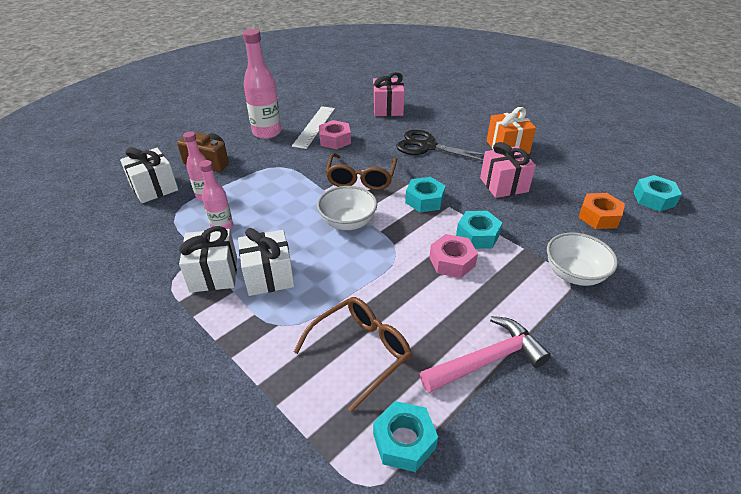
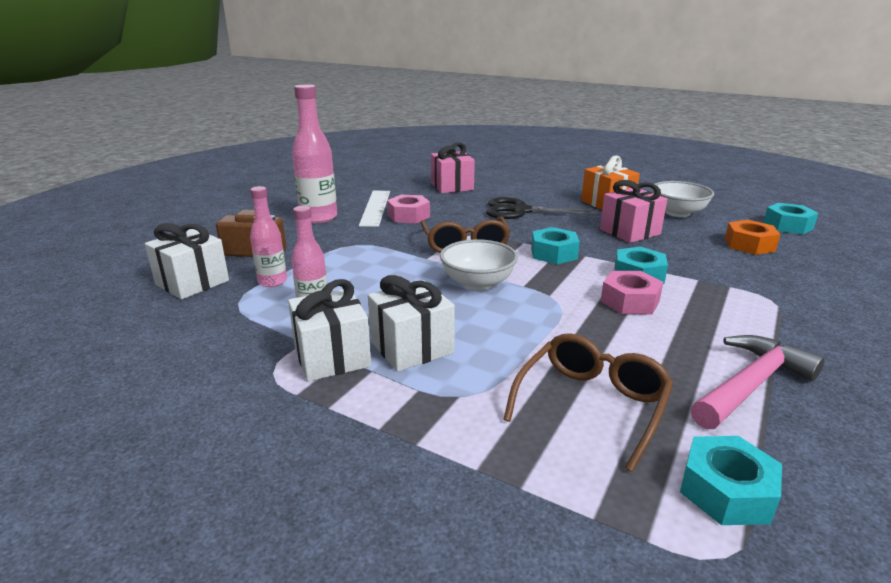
camera: 15 degrees left, 15 degrees down
(574, 274) = (770, 293): white bowl -> white bowl (677, 213)

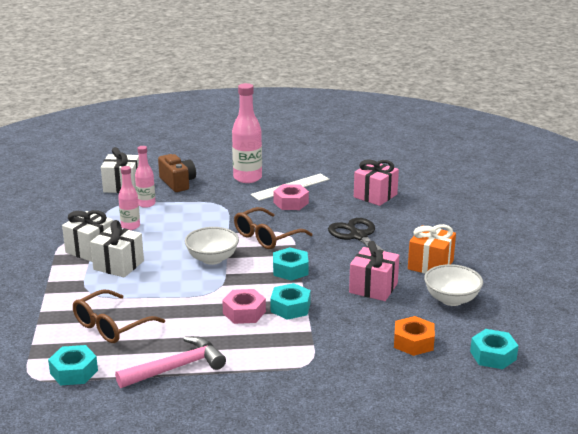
camera: 55 degrees right, 0 degrees up
(591, 405) = (112, 326): brown glasses -> brown glasses turned 135 degrees clockwise
(750, 385) = (176, 368): pink hammer -> pink hammer turned 45 degrees counterclockwise

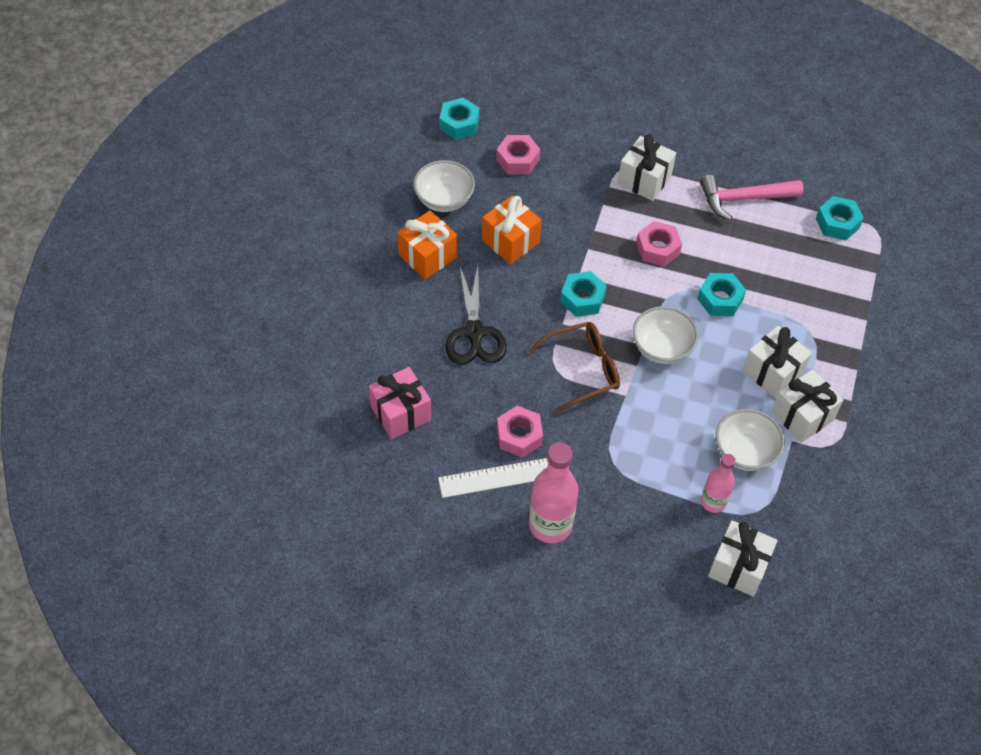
camera: 160 degrees left, 30 degrees up
(112, 326) = (794, 273): brown glasses -> none
(130, 226) = (745, 452): pink bottle -> white bowl
(178, 183) = (655, 547): brown camera -> none
(282, 358) = (644, 180): none -> white gift
(290, 307) = (609, 241): turquoise nut -> turquoise nut (720, 299)
(373, 288) = (510, 241): pink gift -> orange gift
(413, 342) = (517, 160): orange nut -> pink nut

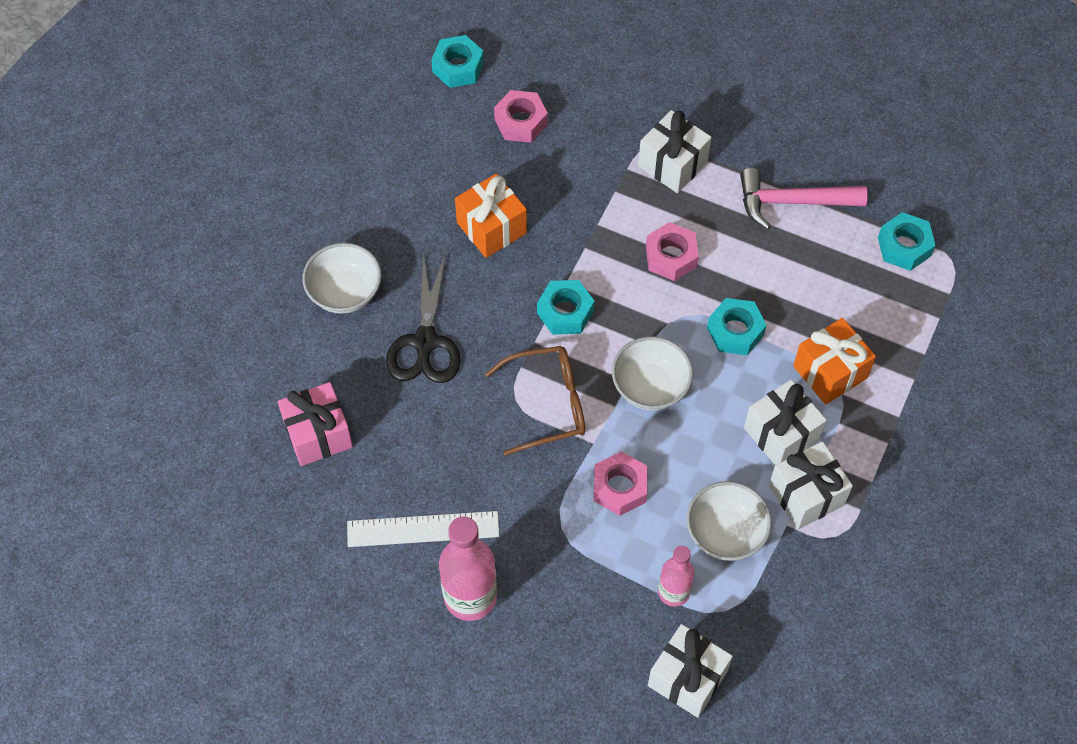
camera: 10 degrees right, 5 degrees up
(428, 256) = (387, 237): orange gift -> orange gift (830, 372)
(444, 199) = (421, 165): white bowl -> white bowl (345, 292)
(519, 436) = (454, 479): pink nut -> pink nut (620, 487)

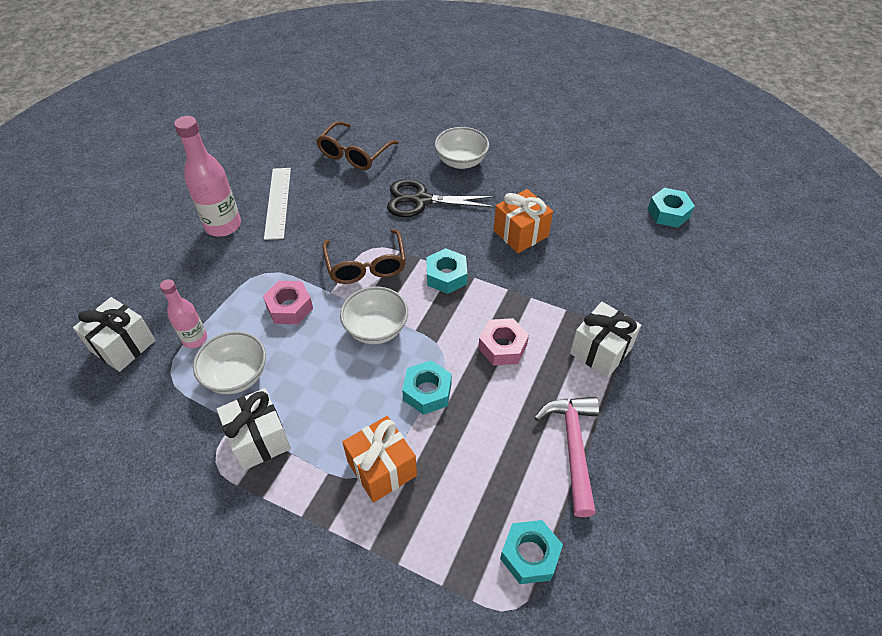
camera: 90 degrees right, 10 degrees down
(318, 434) = (354, 154): pink gift -> brown glasses
(520, 122) = (624, 249): pink nut -> none
(781, 434) = (321, 423): white gift -> none

